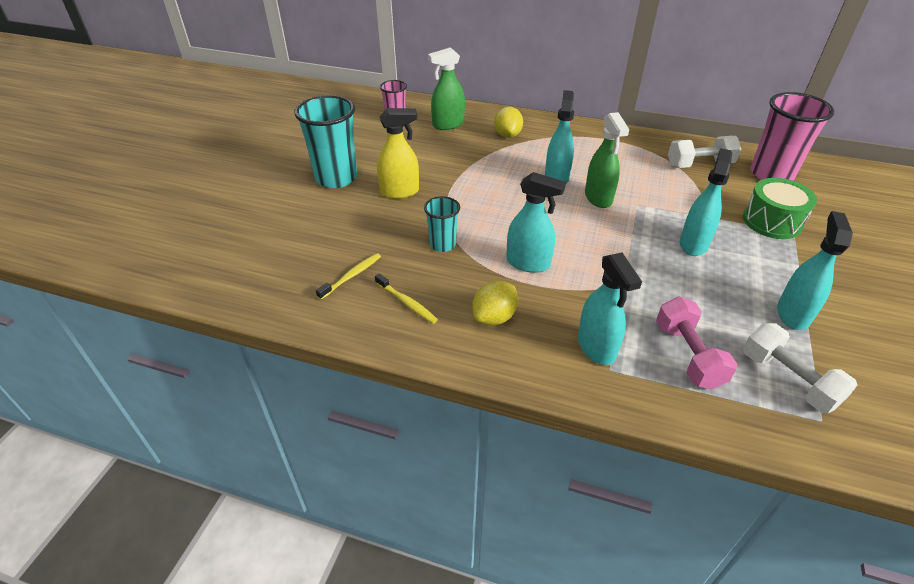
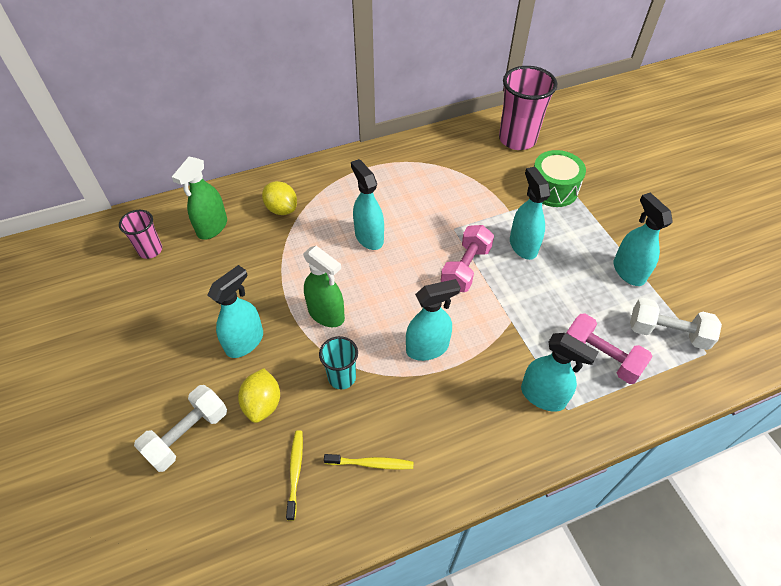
camera: 40 degrees left, 10 degrees up
(336, 178) = (161, 366): turquoise cup -> none
(400, 192) = (245, 342): yellow spray bottle -> turquoise spray bottle
(494, 317) = (451, 423): yellow lemon -> yellow lemon (263, 404)
(598, 198) = (420, 240): green spray bottle -> green spray bottle (326, 314)
(619, 233) = (465, 268): none -> pink dumbbell
(699, 164) = (462, 157): white dumbbell -> white dumbbell (187, 435)

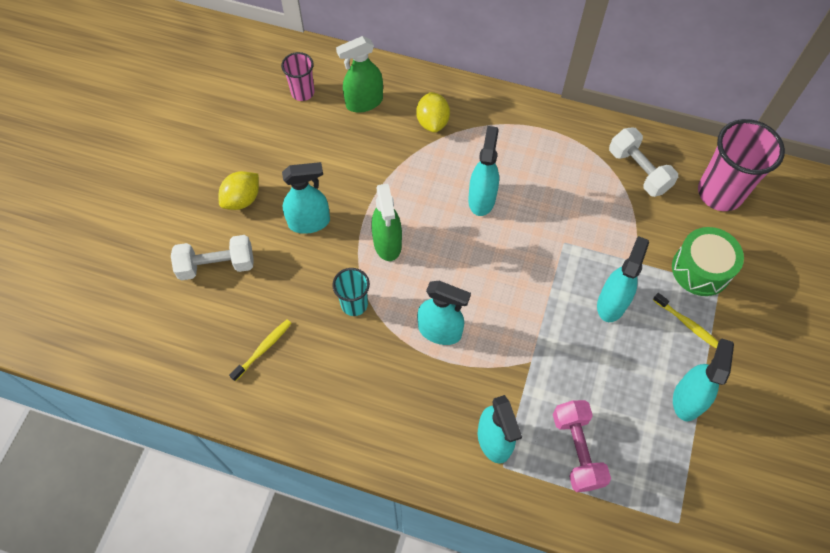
camera: 40 degrees right, 10 degrees up
(263, 404) = (282, 281): yellow lemon -> yellow lemon (242, 199)
(371, 463) = (318, 385): yellow toothbrush -> yellow toothbrush (687, 324)
(465, 268) = (538, 286): pink dumbbell -> none
(667, 333) = (661, 478): white dumbbell -> white dumbbell (638, 171)

